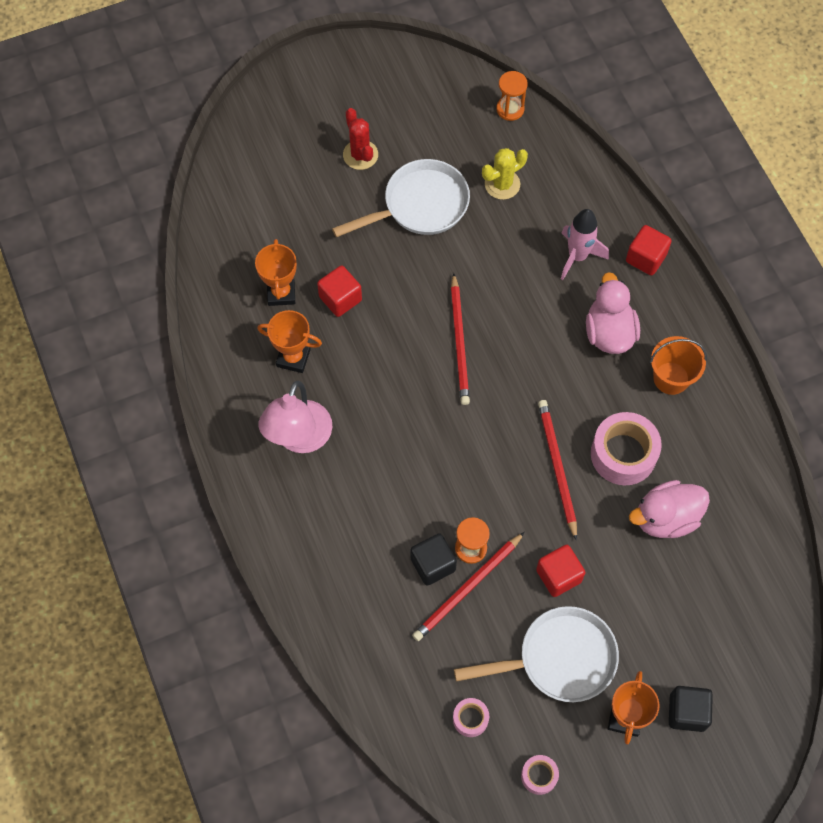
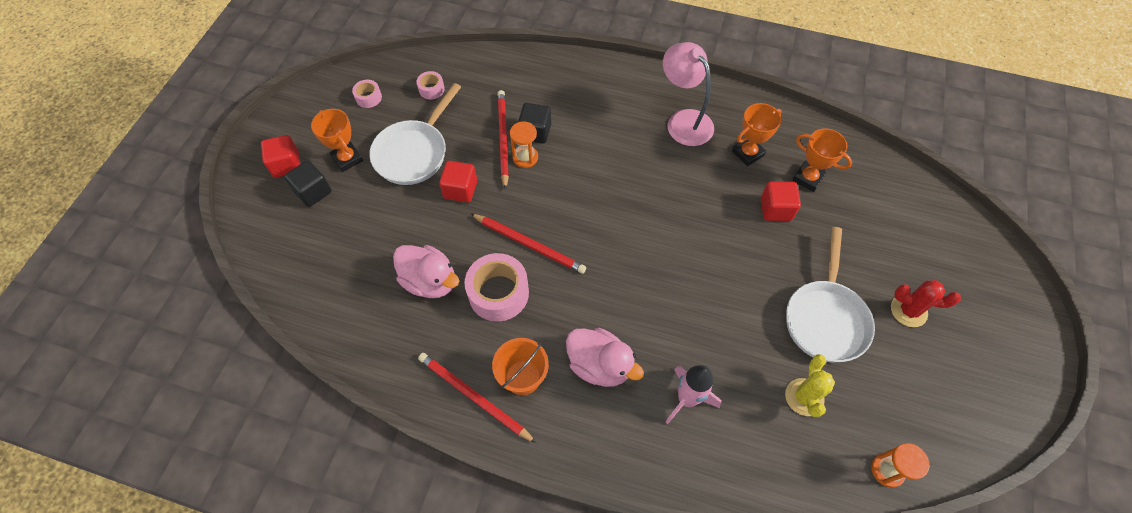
camera: 130 degrees right, 5 degrees down
(459, 342) = (678, 257): red pencil -> red pencil (474, 397)
(645, 258) = (642, 454): red cube -> red cube (286, 165)
(665, 518) = (430, 281): pink duck -> pink duck turned 105 degrees clockwise

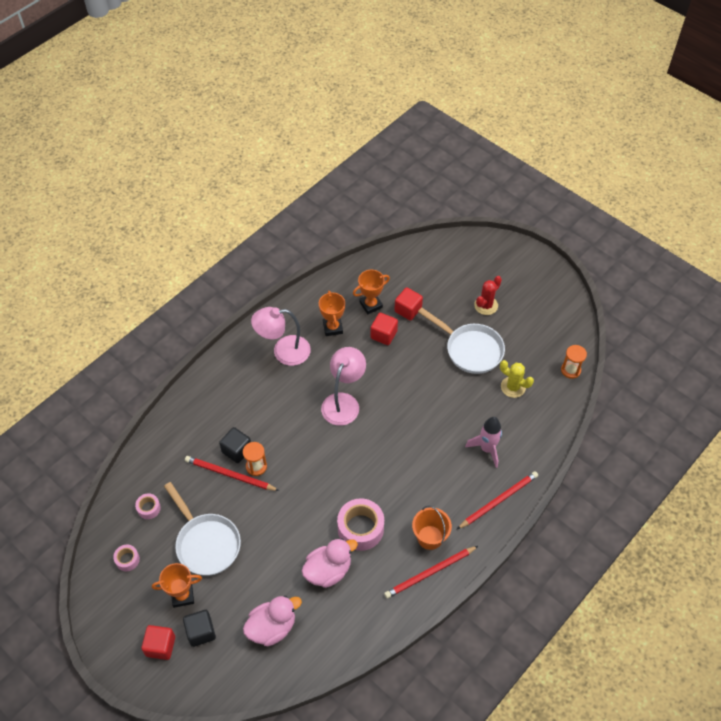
camera: 65 degrees left, 5 degrees down
(460, 190) = (260, 522): red cube -> red cube (408, 310)
(529, 244) = (332, 493): red pencil -> red pencil (498, 500)
(599, 365) = (442, 488): pink duck -> pink duck (272, 627)
(655, 206) = (343, 402): none -> pink lamp

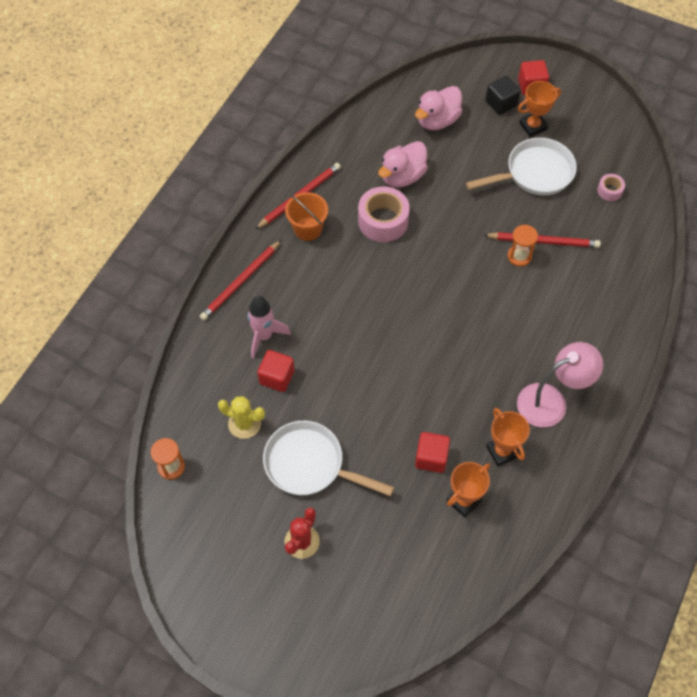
camera: 165 degrees right, 5 degrees up
(127, 560) = (602, 143): pink tape -> none
(206, 543) = (534, 173): white pan -> white pan turned 120 degrees clockwise
(237, 450) = (549, 268): black cube -> none
(343, 402) = (450, 352): pink lamp -> none
(408, 310) = (410, 506): red cube -> red cube (277, 377)

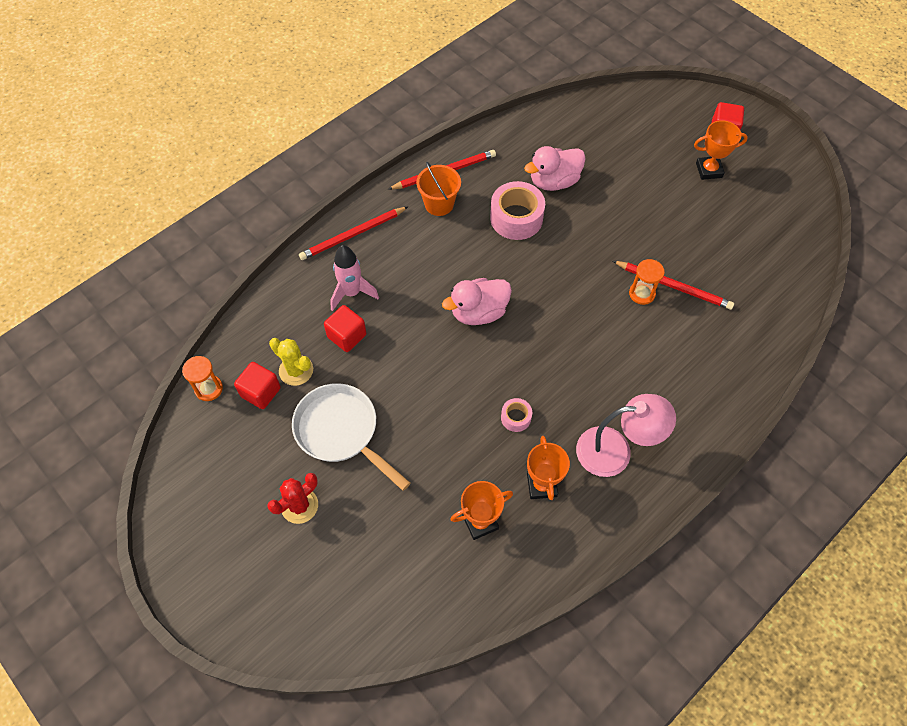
camera: 20 degrees right, 0 degrees up
(431, 458) = (465, 466): red cube -> red cube (260, 392)
(437, 121) = (612, 138): pink duck -> pink duck (478, 312)
(501, 103) = (684, 139): black cube -> none
(534, 173) = (691, 216): white pan -> none
(609, 191) = (765, 256): pink tape -> pink tape (516, 418)

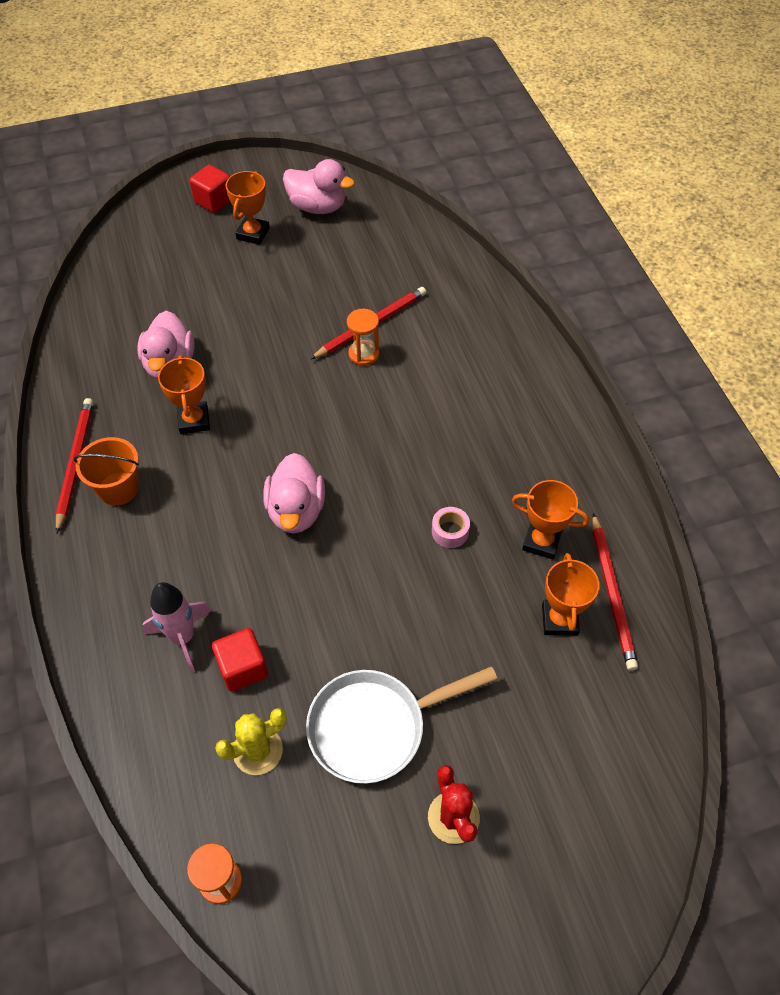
camera: 65 degrees left, 5 degrees down
(260, 392) = (265, 809): red cube -> none
(352, 235) = (95, 603): red pencil -> red pencil (612, 593)
(516, 218) = (194, 420): pink tape -> orange trophy
(615, 451) = (532, 459): pink lamp -> none
(769, 198) = (317, 207): none -> pink duck

